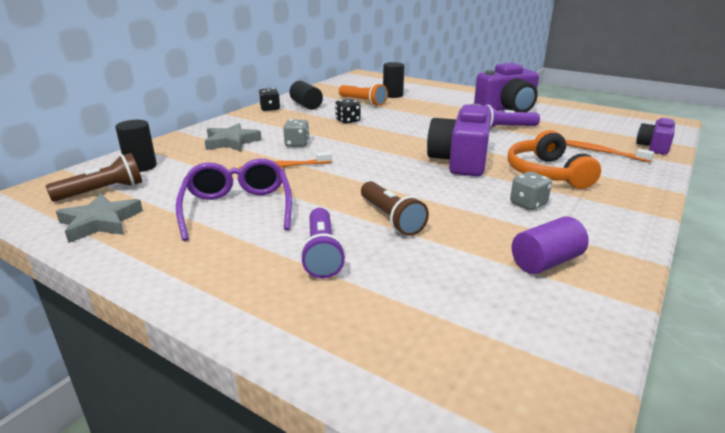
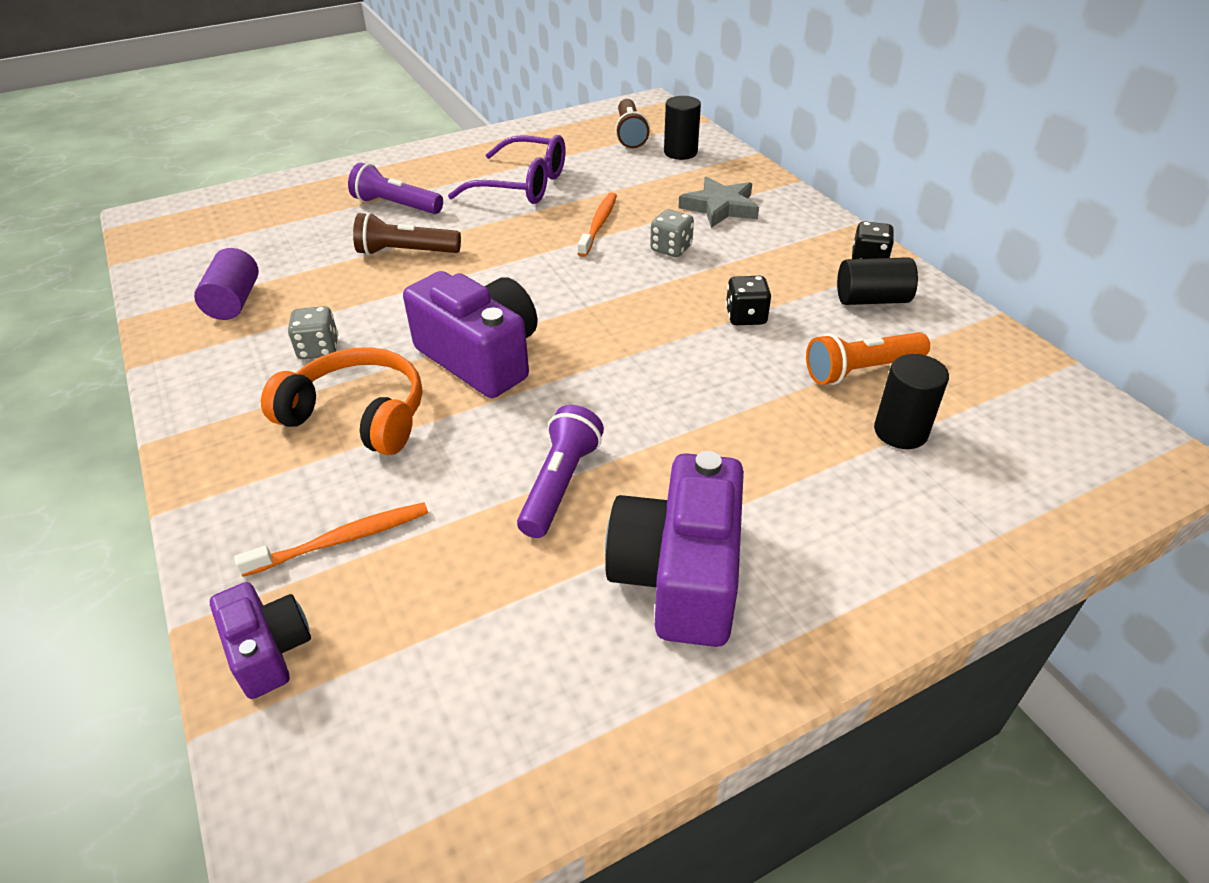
camera: 120 degrees right, 15 degrees up
(100, 222) = (563, 132): grey star -> none

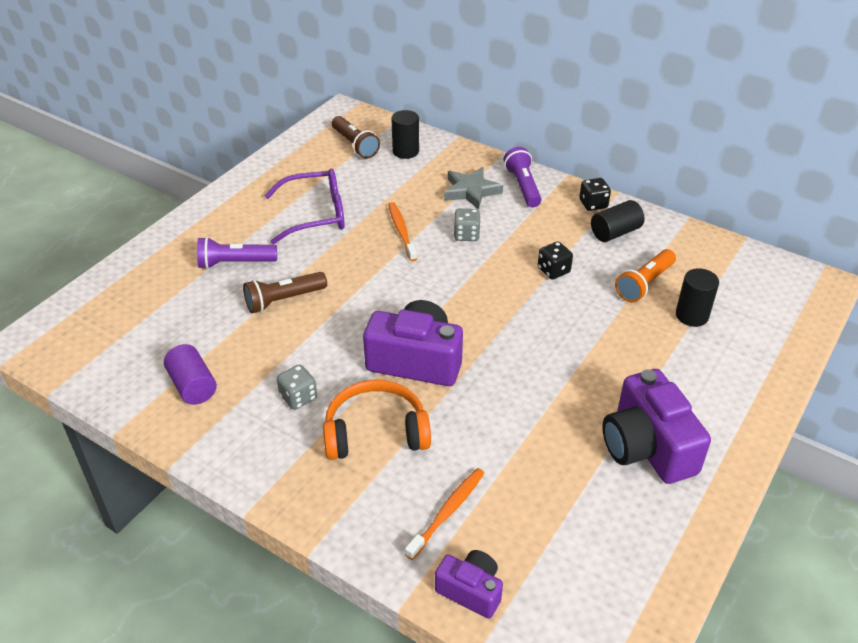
camera: 30 degrees left, 0 degrees up
(560, 484) = (540, 423): purple flashlight -> purple flashlight (523, 186)

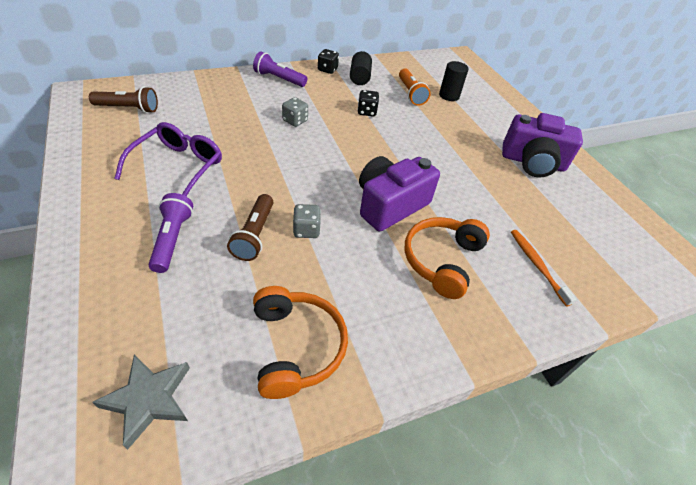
camera: 60 degrees left, 5 degrees up
(193, 386) = (296, 346): purple cylinder -> orange headphones
(235, 263) = (172, 239): purple flashlight -> purple flashlight turned 150 degrees clockwise
(298, 397) = (372, 283): grey dice -> grey dice (306, 230)
(401, 231) = (254, 141): orange toothbrush -> none
(405, 151) = (174, 95): black cylinder -> none
(470, 590) = (607, 290): purple camera -> none
(471, 191) = (255, 96): grey star -> grey star (148, 399)

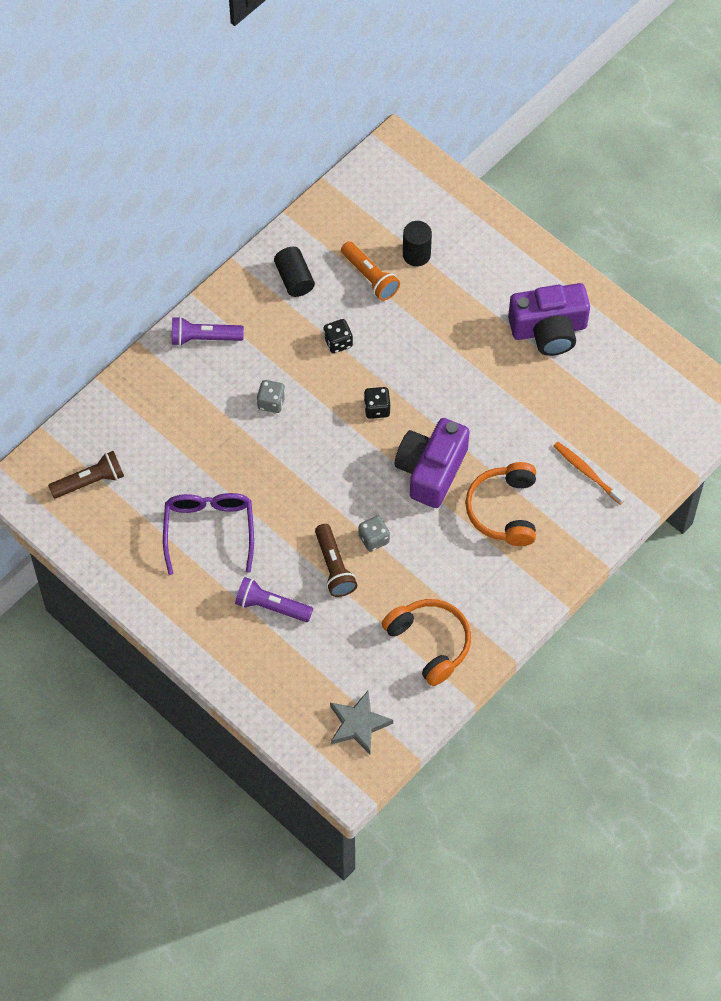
camera: 20 degrees left, 15 degrees up
(172, 239) = (271, 606): purple flashlight -> purple flashlight turned 45 degrees counterclockwise
(327, 70) = (247, 285): black dice -> black dice (377, 408)

